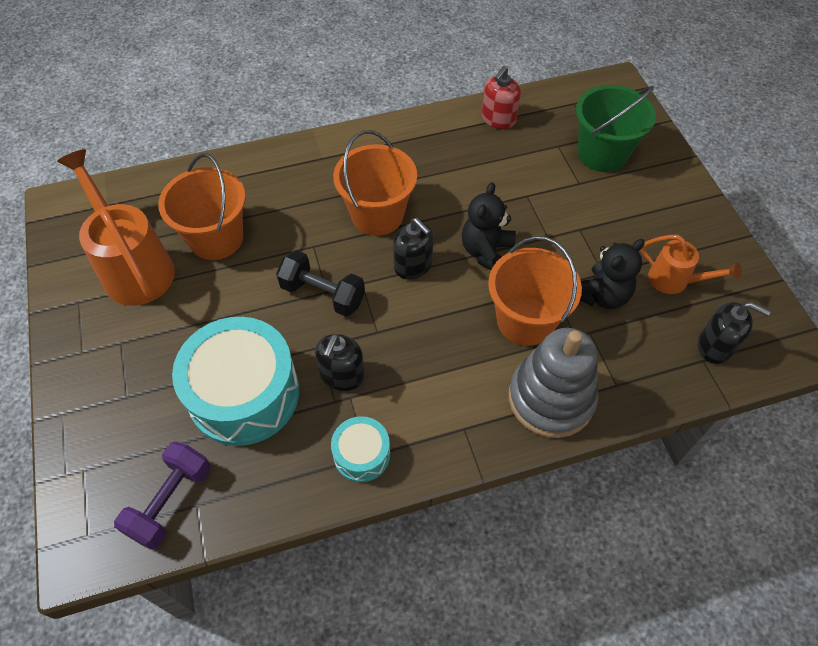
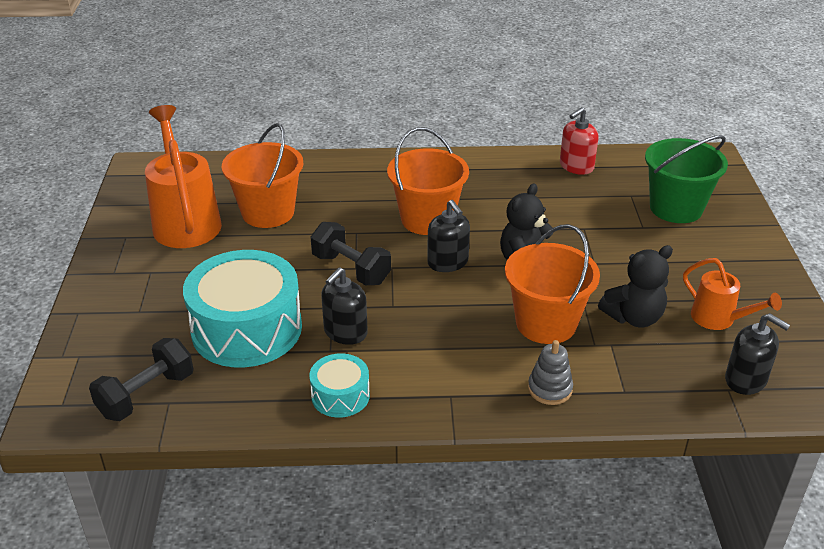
camera: 15 degrees right, 20 degrees down
(171, 501) = (146, 395): purple dumbbell -> black dumbbell
(551, 398) = (550, 389): grey stacking toy -> grey stacking toy, size x0.48

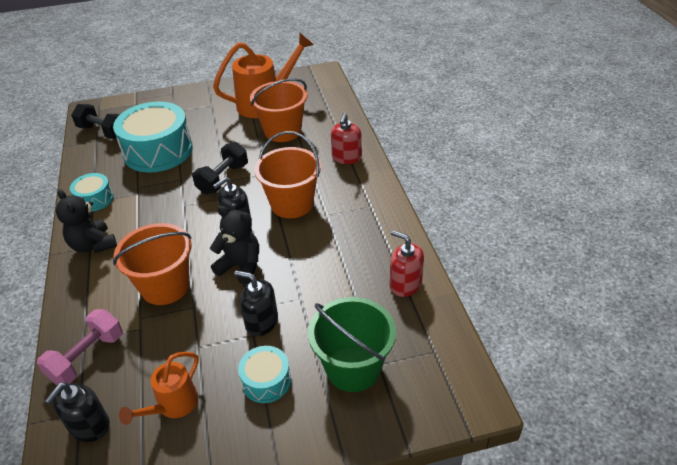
camera: 80 degrees right, 5 degrees up
(345, 332) = (155, 189): black soap dispenser -> black soap dispenser (261, 322)
(355, 172) = (346, 157): none -> red soap dispenser
(550, 389) = (91, 296): grey stacking toy -> none
(634, 317) = (174, 341): black teddy bear -> black teddy bear (93, 245)
(652, 387) = (87, 357): none -> pink dumbbell
(689, 258) = (266, 381): none -> turquoise drum

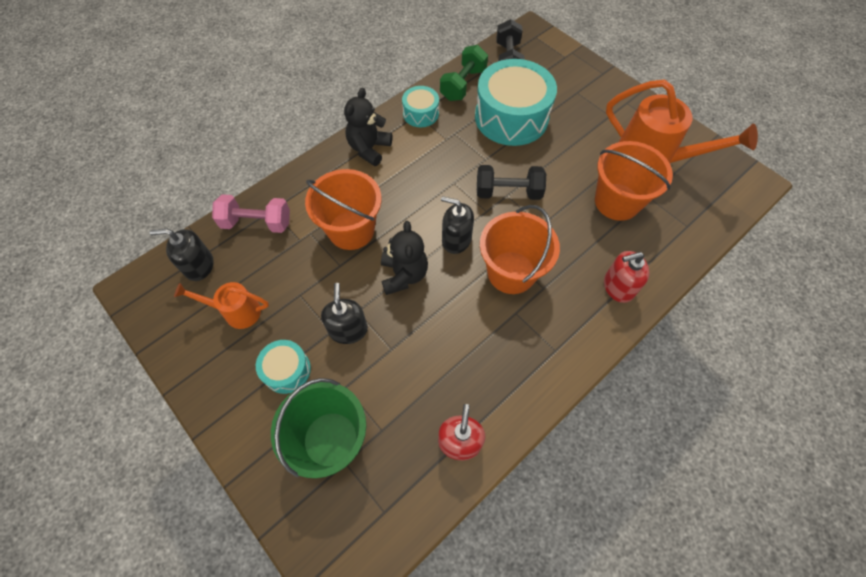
camera: 60 degrees right, 20 degrees up
(95, 164) = (463, 84): none -> green dumbbell

